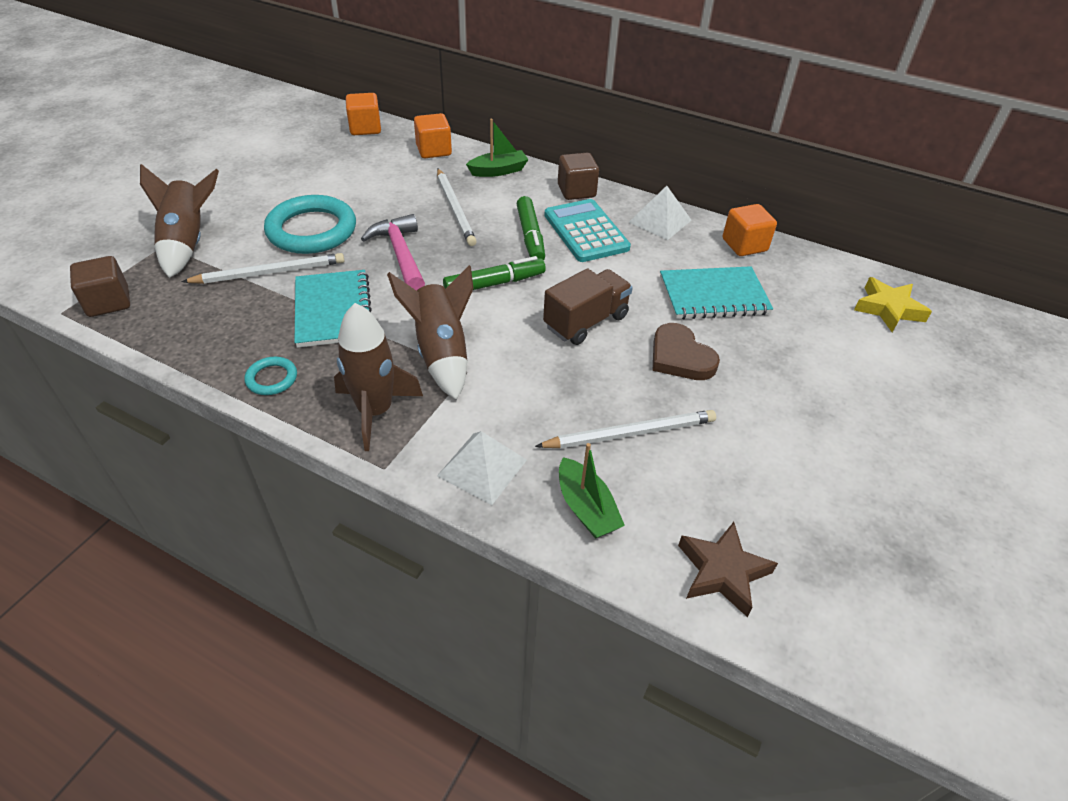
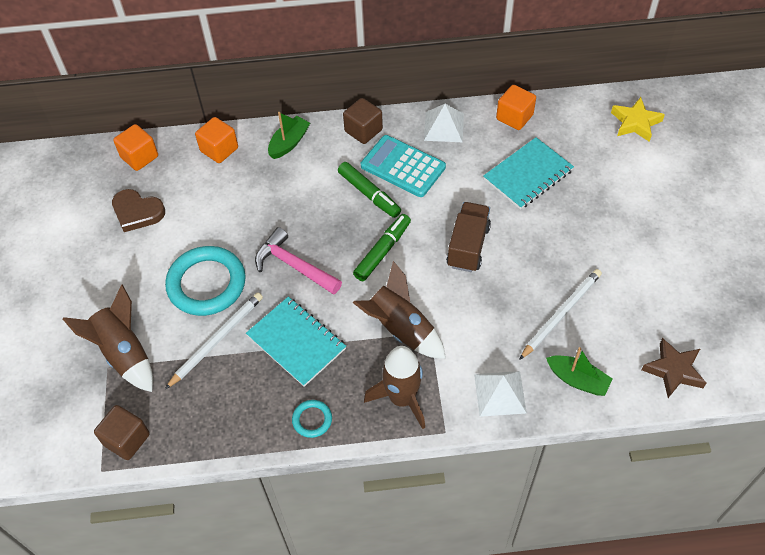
camera: 30 degrees left, 10 degrees up
(455, 209) = (292, 200): white pencil -> none
(680, 357) = (545, 238): brown heart -> brown heart (137, 212)

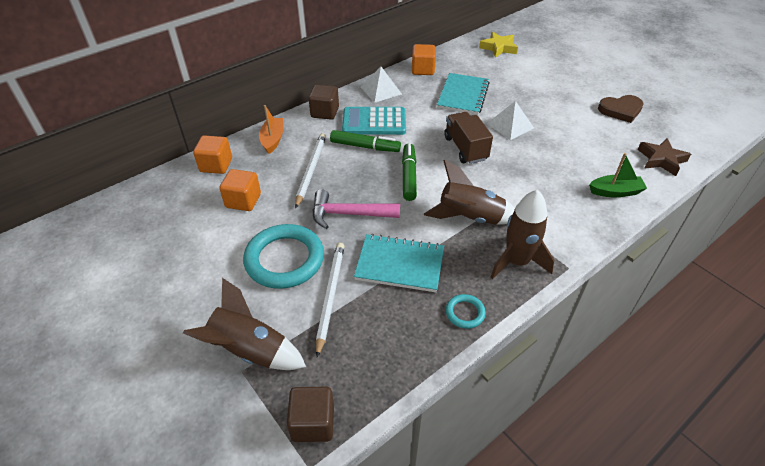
camera: 35 degrees left, 10 degrees down
(137, 212) = (174, 236): brown heart -> brown heart (620, 110)
(139, 157) = (144, 197): orange cube -> orange cube (243, 201)
(289, 143) = (272, 140): green boat -> orange boat
(500, 393) = (578, 224): white pyramid -> white pyramid (510, 125)
(561, 314) = (564, 160): white pencil -> white pencil (311, 170)

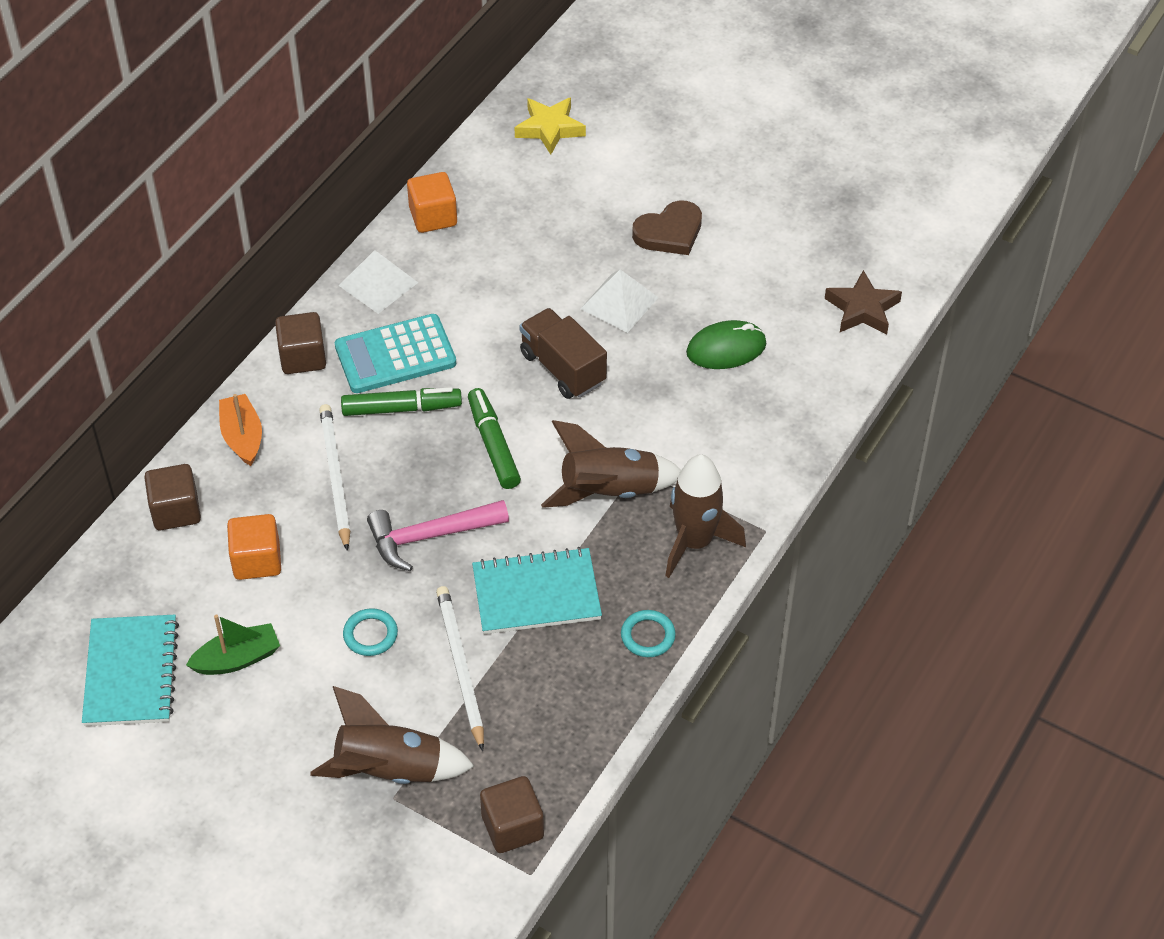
camera: 20 degrees left, 5 degrees up
(216, 165) = (176, 511): orange cube -> brown cube
(284, 259) = (370, 634): turquoise ring -> turquoise ring, size x0.46
(463, 95) = (523, 258): turquoise notebook -> turquoise notebook (131, 673)
(568, 160) = (726, 348): none -> green mouse
(615, 192) = (805, 387): green boat -> green boat (237, 659)
(620, 110) = (786, 224): brown heart -> brown heart (669, 232)

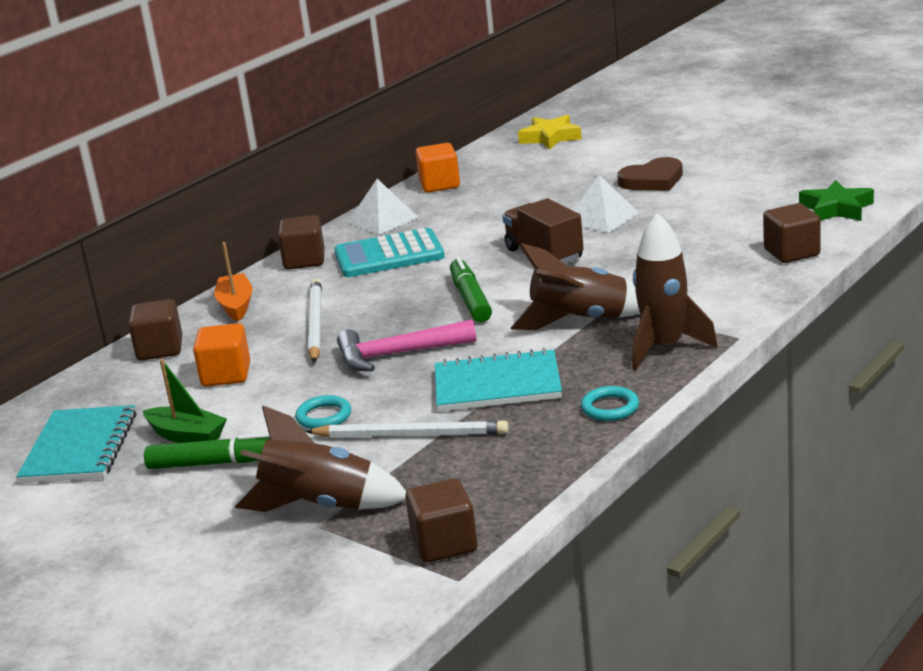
camera: 10 degrees right, 25 degrees down
(237, 659) = (187, 436): green boat -> green boat turned 45 degrees clockwise
(401, 408) = (387, 283): green marker -> green marker (215, 463)
(460, 668) = (410, 435): white pencil -> white pencil turned 105 degrees clockwise
(726, 348) = (702, 236): green mouse -> none
(816, 387) = (791, 253): none -> brown cube
(862, 309) = (836, 209): brown star -> green star

